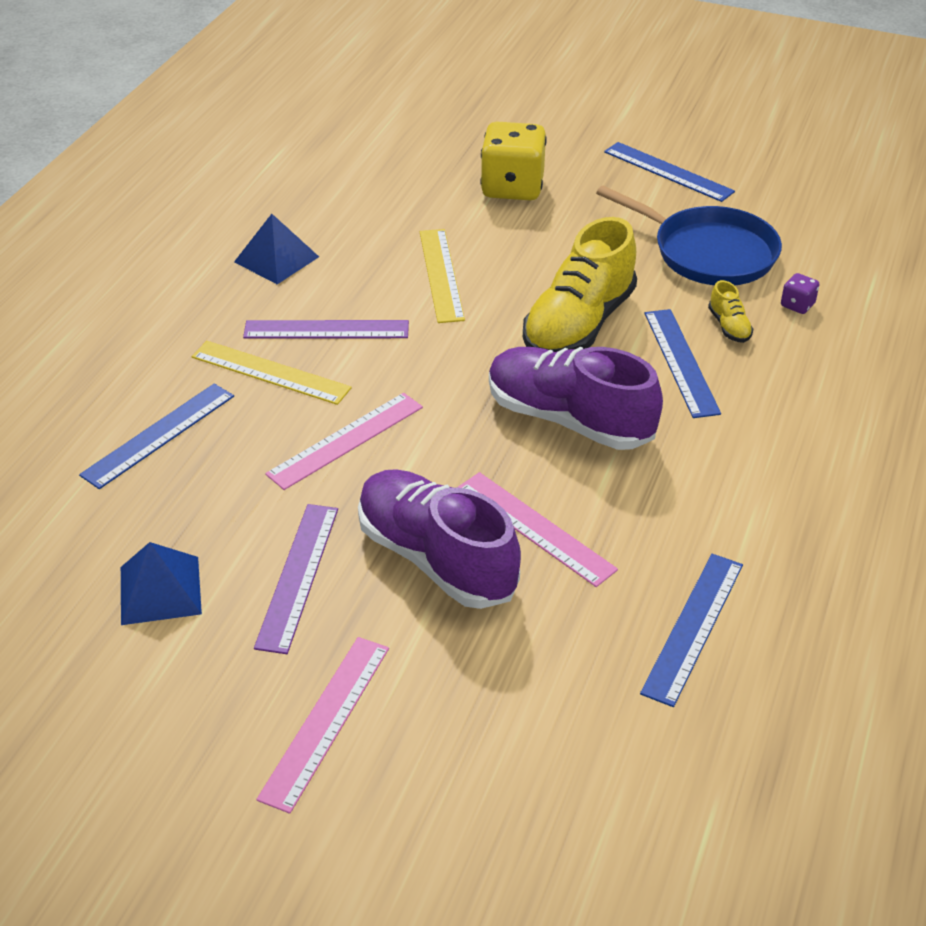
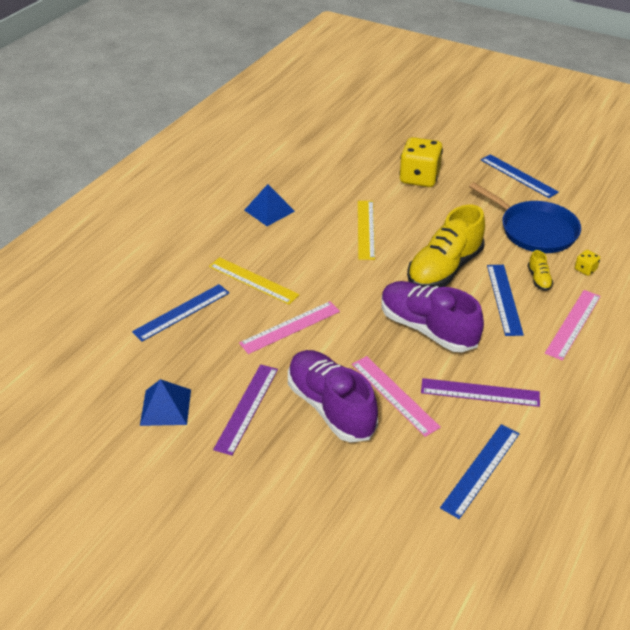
camera: 10 degrees right, 0 degrees up
(325, 721) = (247, 499): pink ruler -> pink ruler (573, 324)
(326, 330) = (291, 257): purple ruler -> purple ruler (480, 392)
(797, 305) = (585, 269): purple dice -> yellow dice

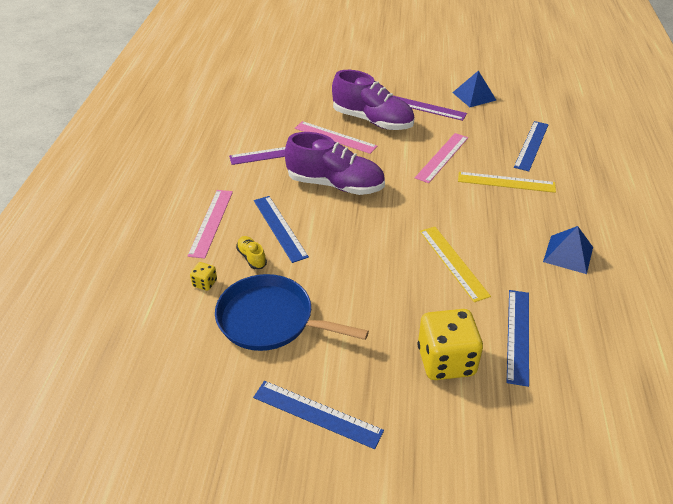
camera: 155 degrees right, 0 degrees up
(247, 408) = (425, 107): purple ruler -> purple ruler turned 60 degrees counterclockwise
(444, 269) = (348, 241): yellow shoe -> none
(481, 469) = (259, 116): blue ruler -> blue ruler (518, 335)

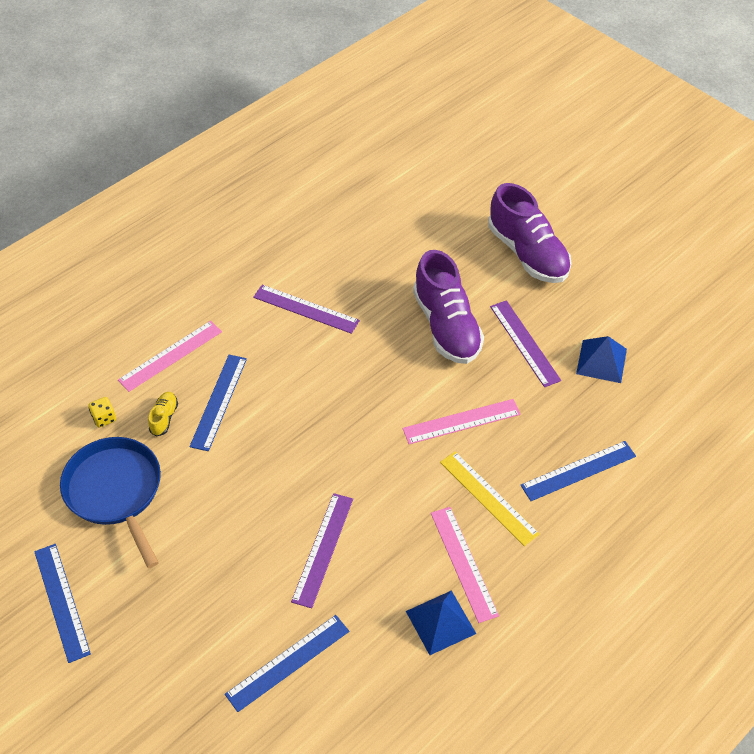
camera: 40 degrees right, 10 degrees up
(335, 137) = (384, 324): pink ruler -> pink ruler (463, 563)
(335, 185) = (319, 385): purple shoe -> purple shoe (527, 253)
(446, 361) = (202, 636): yellow dice -> none
(453, 262) = (323, 549): yellow ruler -> purple ruler

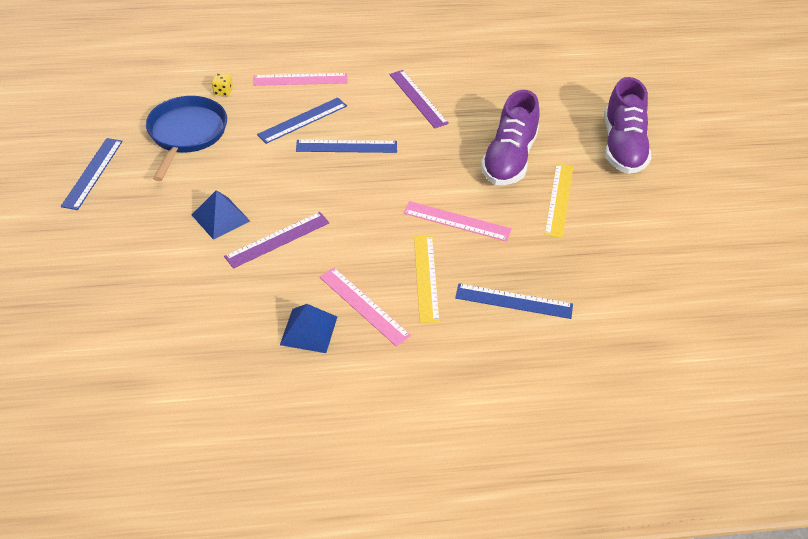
camera: 35 degrees right, 5 degrees down
(164, 418) = (259, 111): yellow shoe -> none
(288, 662) = (184, 289): blue ruler -> blue ruler (346, 146)
(463, 563) = (364, 306): pink ruler -> pink ruler turned 60 degrees counterclockwise
(524, 343) = (559, 200): purple ruler -> yellow ruler
(601, 361) = (610, 243): blue pyramid -> blue pyramid (220, 218)

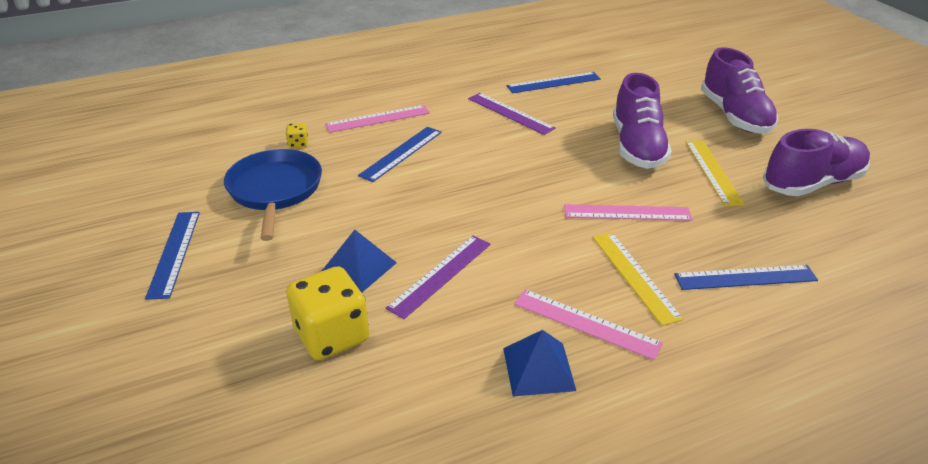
camera: 15 degrees left, 10 degrees down
(177, 268) = (332, 335): none -> yellow dice
(346, 146) = (463, 168): blue ruler -> blue ruler (554, 82)
(640, 231) = (812, 183): none -> purple shoe

